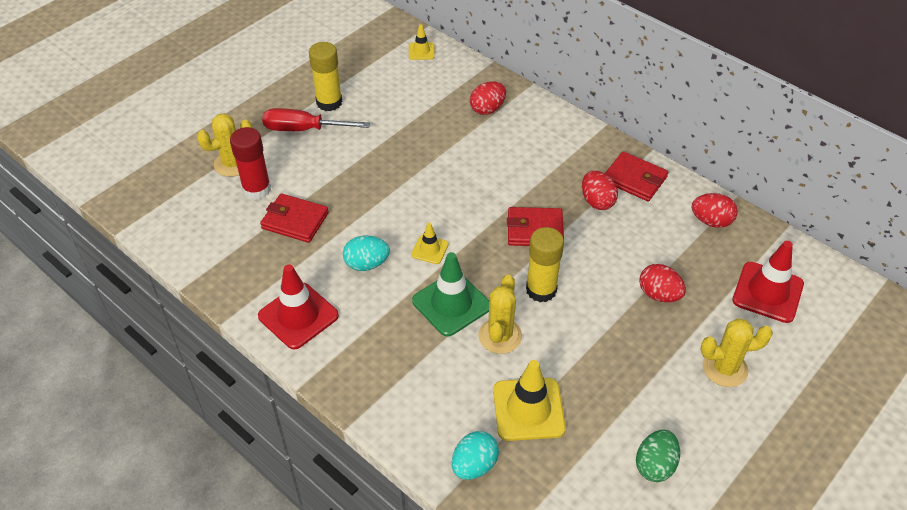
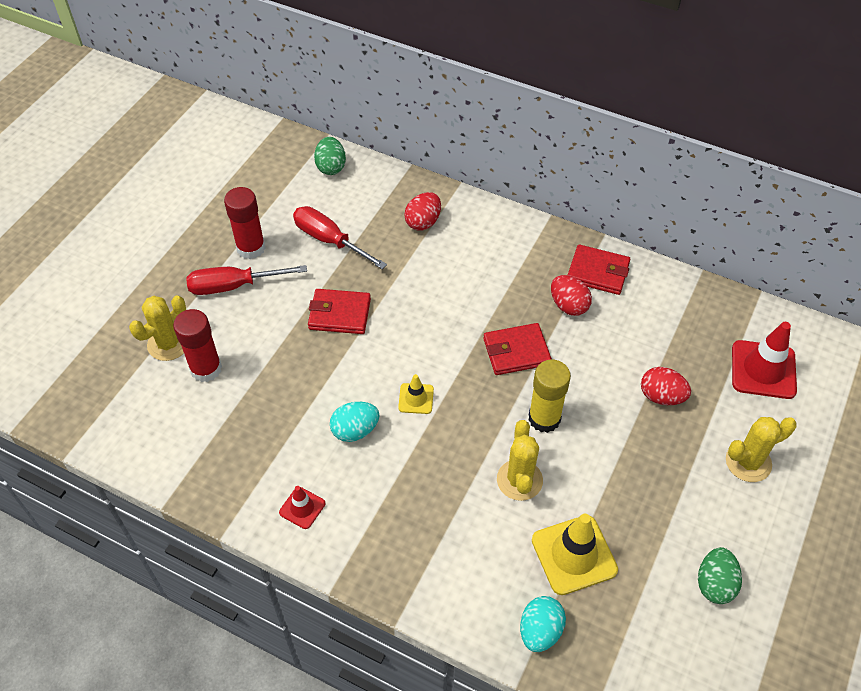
camera: 15 degrees left, 5 degrees up
(295, 220) = (261, 397): red wallet -> red wallet (339, 314)
(298, 316) = (302, 508): red traffic cone -> red traffic cone, size x0.53
(329, 102) = (251, 248): yellow glue stick -> red glue stick
(399, 108) = (329, 240): none -> red screwdriver
(421, 51) = (331, 167): yellow traffic cone -> green egg
(451, 304) = (458, 455): green traffic cone -> none
(711, 221) = (686, 303): red egg -> none

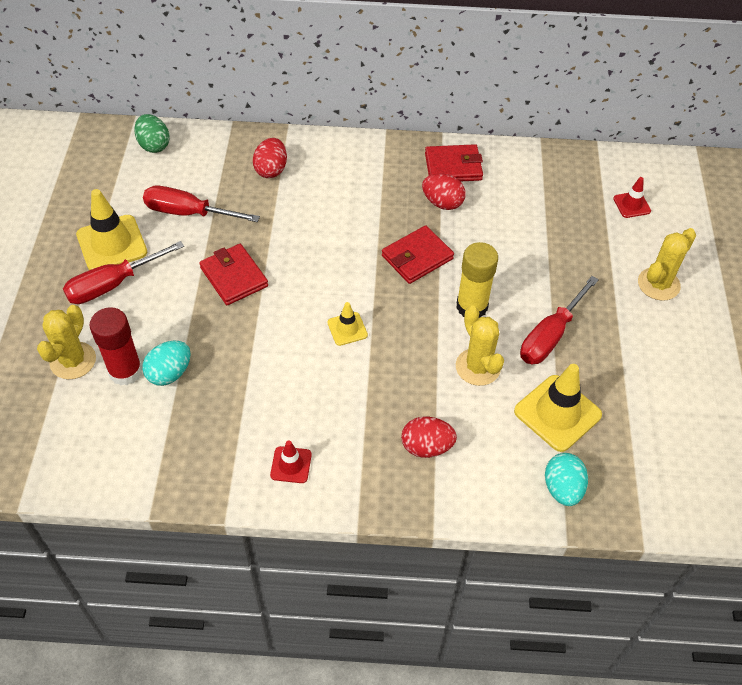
camera: 25 degrees left, 0 degrees up
(251, 248) = (112, 244): red glue stick -> yellow traffic cone
(339, 314) = (234, 277): red wallet -> red wallet turned 75 degrees clockwise
(355, 430) = (305, 377): turquoise egg -> turquoise egg (169, 373)
(606, 475) = (550, 336): none -> red screwdriver
(661, 396) = (561, 254): red egg -> red egg (426, 447)
(714, 584) = (683, 393): green egg -> none
(763, 370) = (631, 205): red traffic cone -> red traffic cone, size x0.53

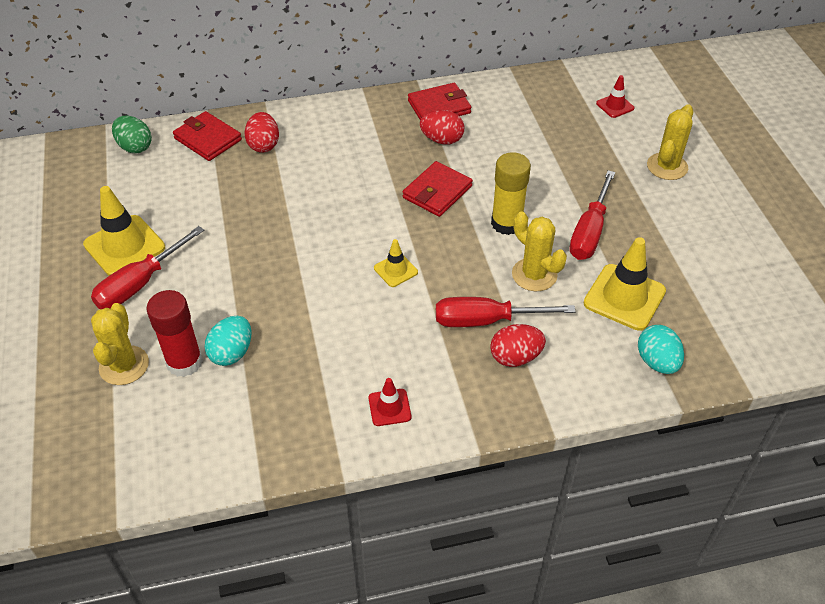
camera: 15 degrees left, 5 degrees down
(187, 213) = (193, 201): red screwdriver -> red screwdriver (485, 320)
(234, 277) = (264, 249): red wallet -> red wallet (208, 139)

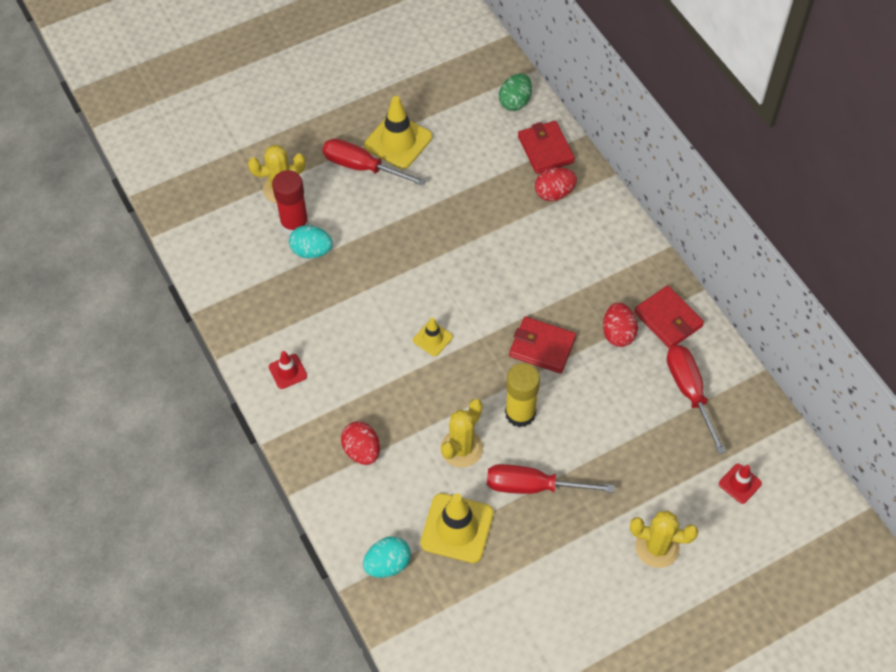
camera: 75 degrees right, 10 degrees up
(208, 139) = (545, 149): red wallet -> red wallet turned 45 degrees counterclockwise
(485, 320) = (395, 419): red screwdriver -> red screwdriver (689, 391)

